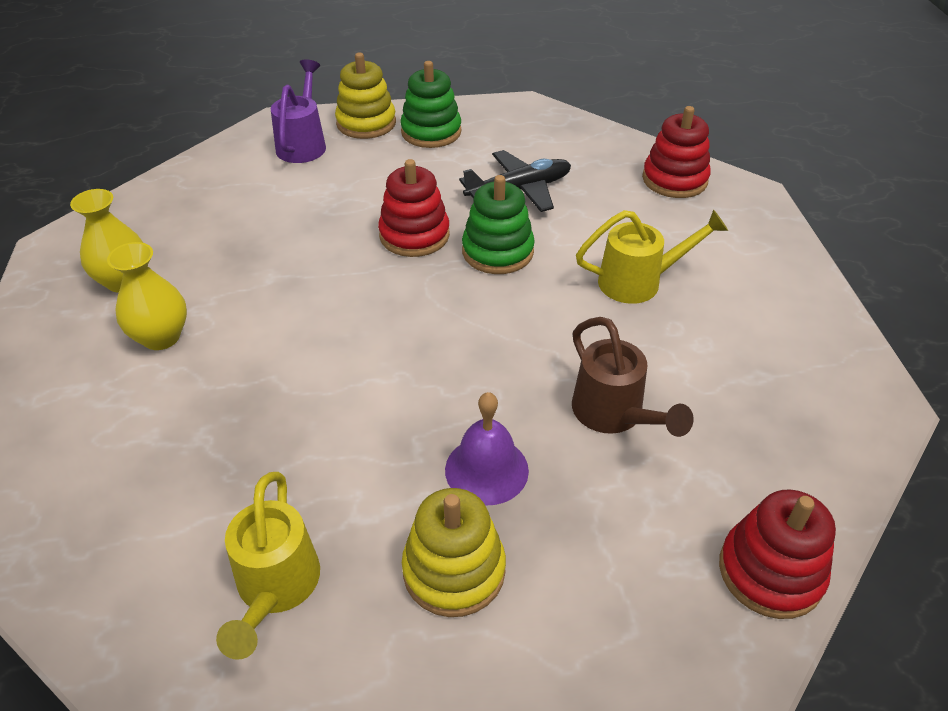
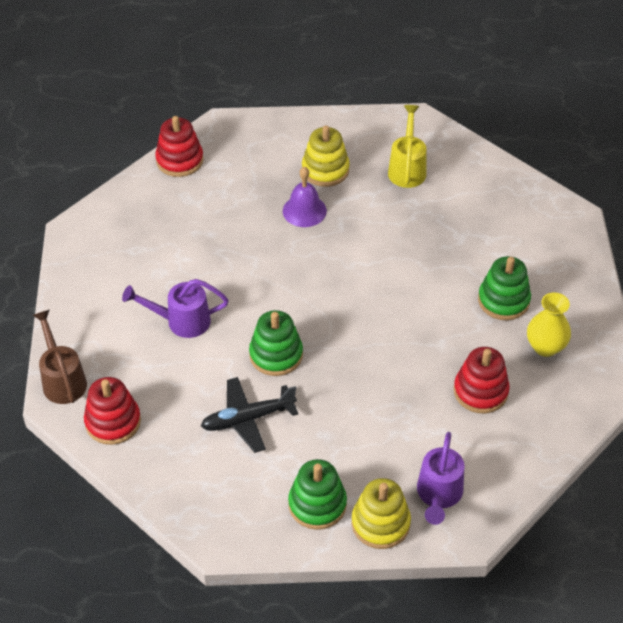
camera: 175 degrees left, 5 degrees up
(161, 337) = (503, 300): yellow vase -> green stacking toy
(414, 235) = (337, 375): red stacking toy -> red stacking toy (480, 391)
(613, 414) = (228, 234): brown watering can -> brown watering can (62, 380)
(638, 282) = (182, 321): yellow watering can -> purple watering can

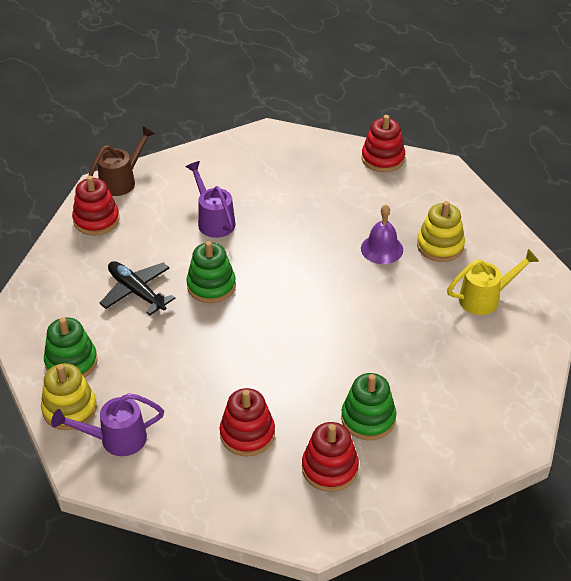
camera: 65 degrees right, 5 degrees down
(545, 347) = (329, 468): yellow vase -> red stacking toy

